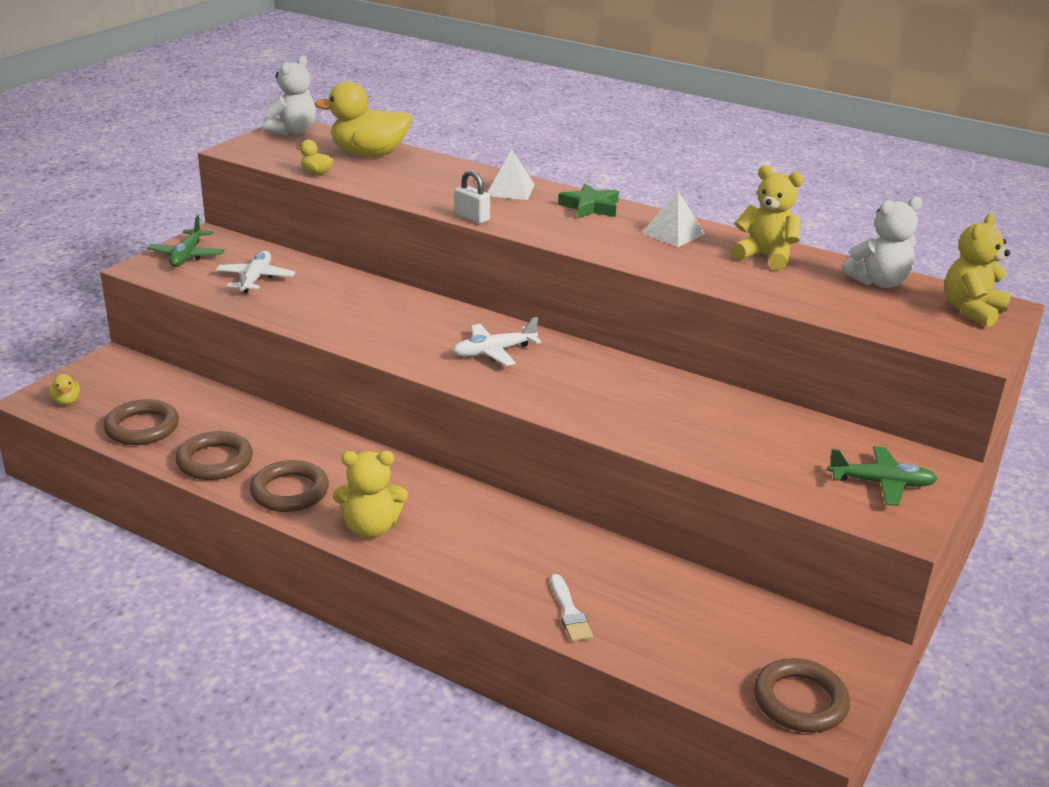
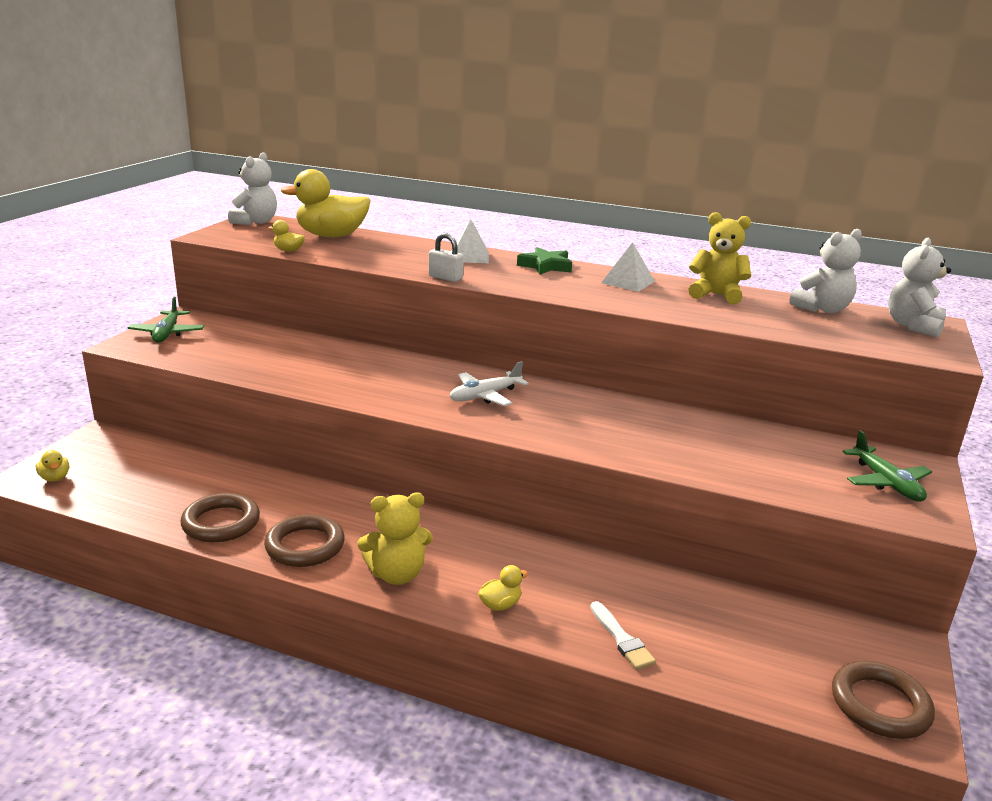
camera: 10 degrees left, 5 degrees down
(142, 427) = (139, 497): brown ring -> none
(255, 279) = (239, 349): white plane -> none
(462, 567) = (500, 605): none -> yellow duck
(881, 483) = (886, 483): green plane -> green plane turned 75 degrees clockwise
(972, 311) = (913, 326): yellow teddy bear -> white teddy bear

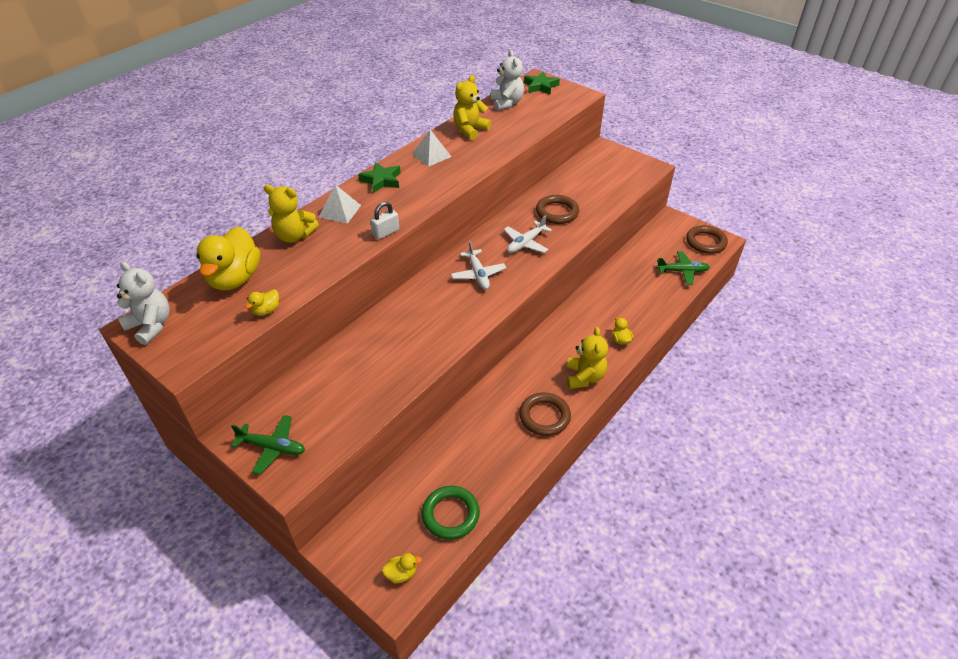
camera: 70 degrees left, 20 degrees up
(133, 496) = (450, 514): none -> green ring
(221, 523) = (504, 460): brown ring -> brown ring (557, 212)
(411, 246) = (294, 236): none -> yellow teddy bear
(580, 421) = (526, 243): none -> white plane
(622, 639) = (654, 303): white brush -> none
(886, 483) = (618, 165): green plane -> green plane (682, 271)
(913, 326) = (541, 86): white teddy bear -> green star

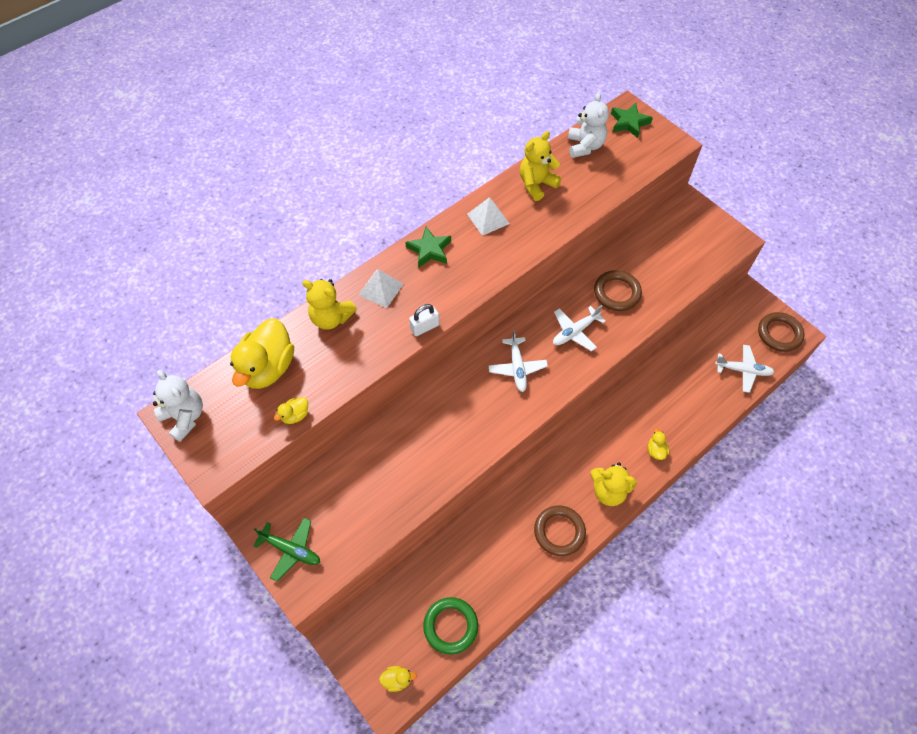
camera: 10 degrees right, 15 degrees up
(584, 377) = (608, 491): yellow teddy bear -> yellow teddy bear turned 90 degrees clockwise
(682, 271) = (743, 370): green plane -> white plane

